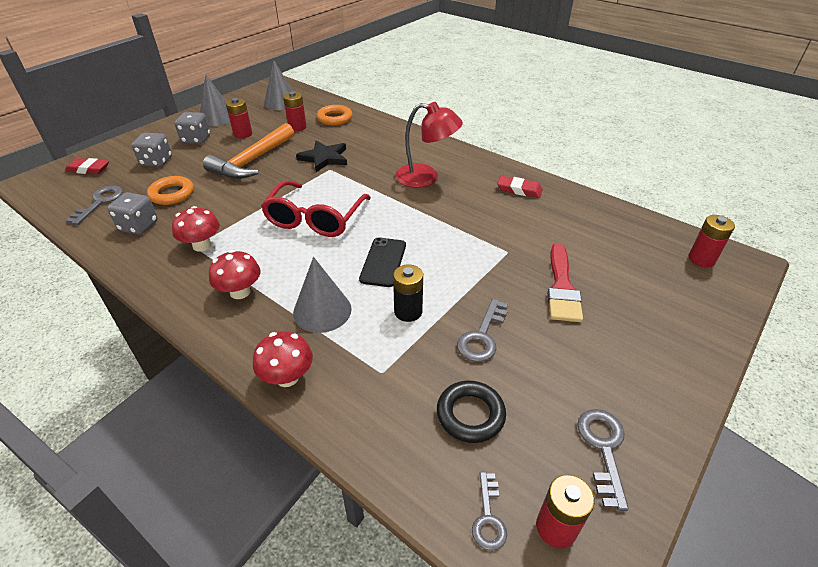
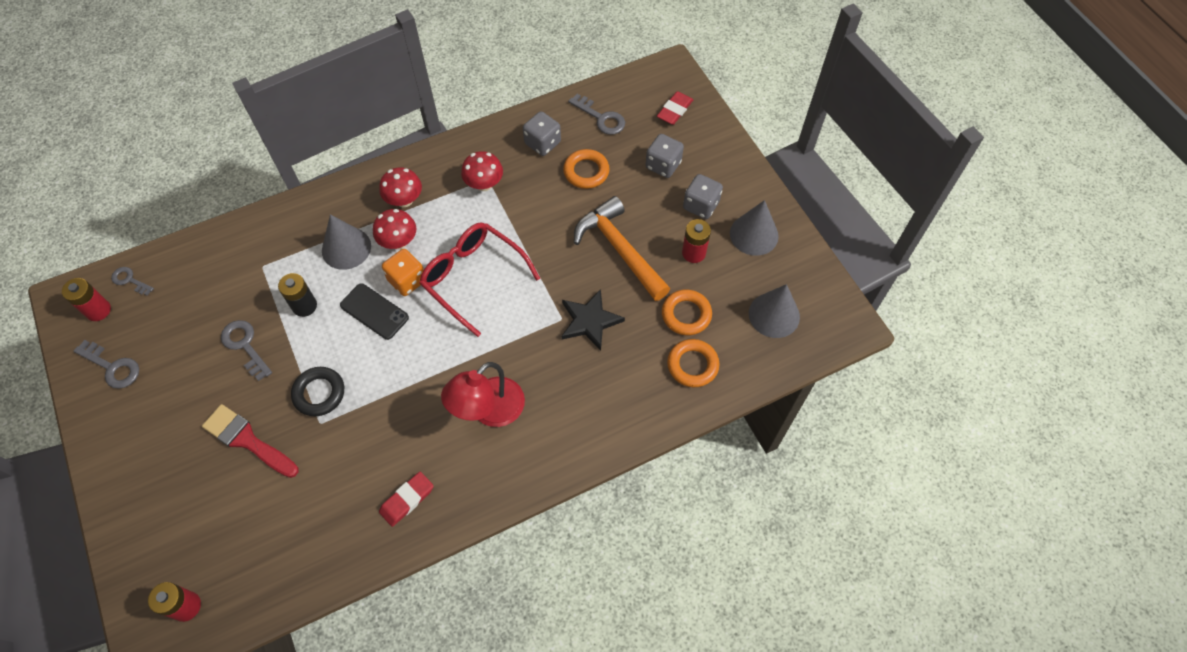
camera: 115 degrees right, 20 degrees up
(287, 377) = (298, 210): red mushroom -> red mushroom (398, 241)
(297, 127) = (686, 314): red battery -> orange ring
(338, 254) = (407, 280): none -> orange dice
(470, 414) = (192, 303): black ring -> black ring (319, 393)

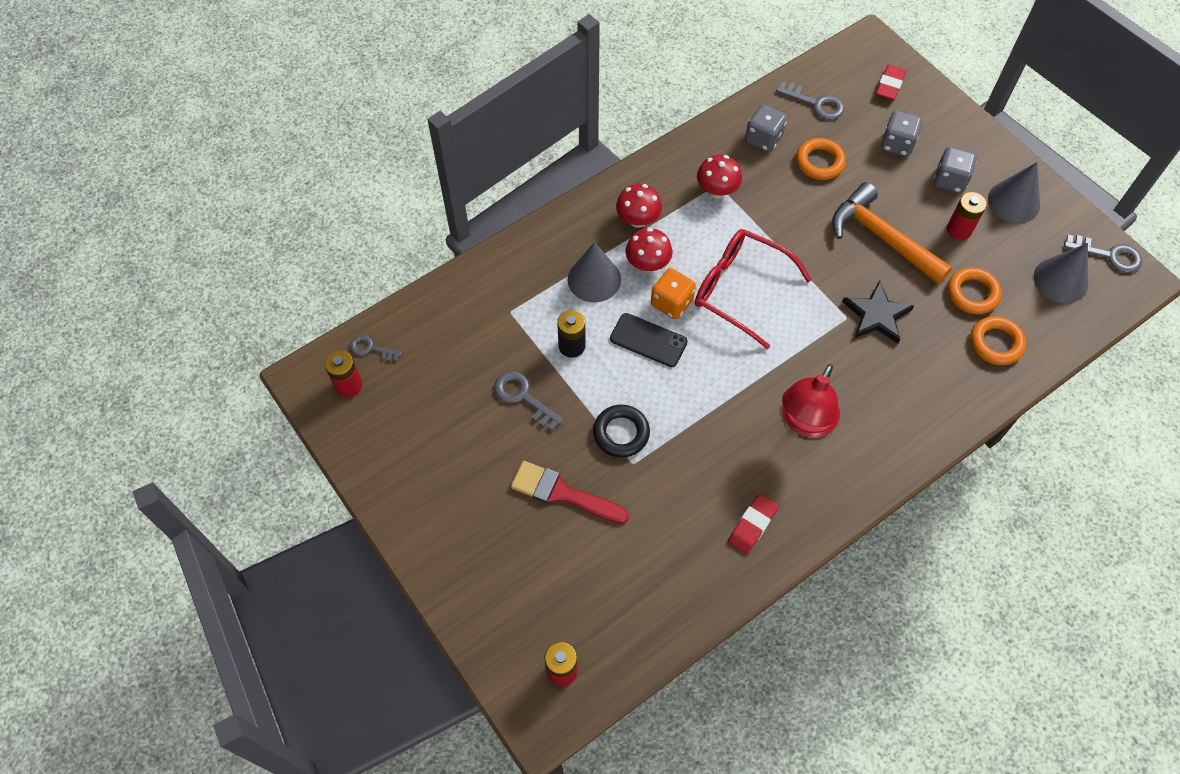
camera: 10 degrees left, 0 degrees up
(112, 367) = (387, 442): grey key -> grey key (1109, 255)

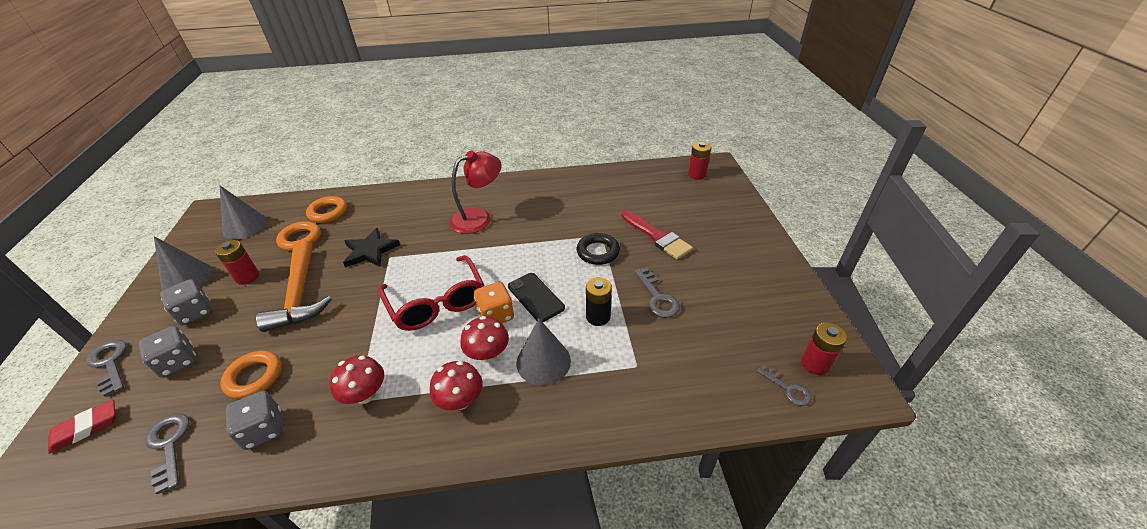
camera: 150 degrees left, 20 degrees down
(752, 525) = (553, 190): red eraser -> none
(1109, 255) = (198, 227): grey key -> grey key (110, 363)

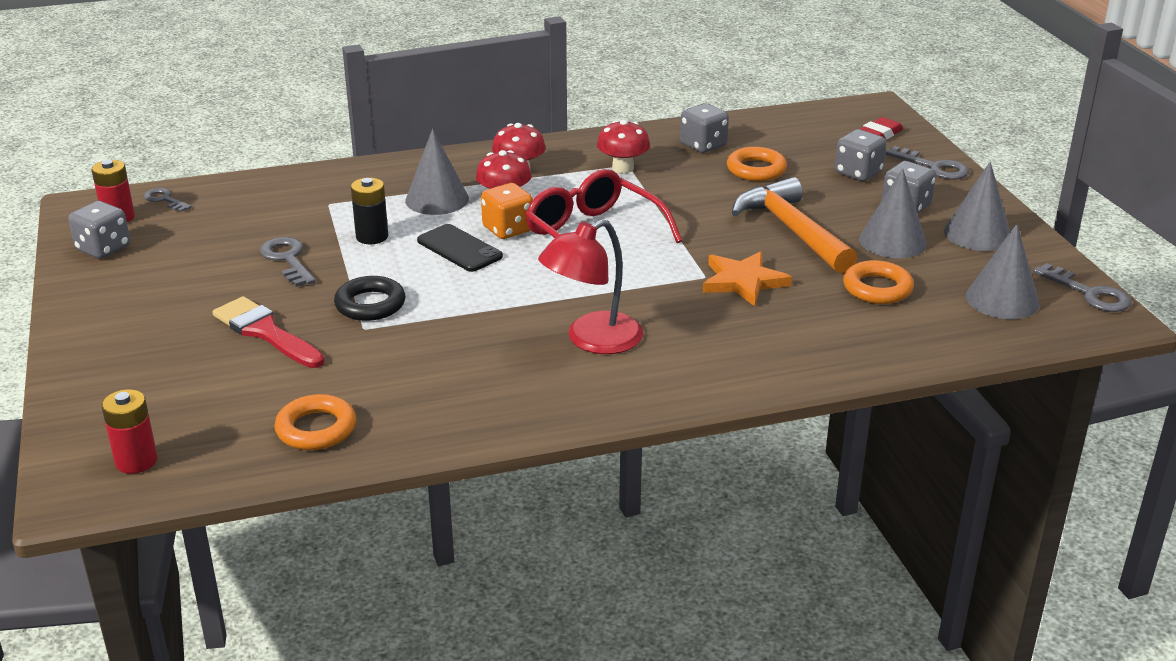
camera: 170 degrees right, 10 degrees down
(169, 445) = (781, 133): grey key -> grey key (1089, 293)
(247, 277) = (892, 241): red battery -> grey cone
(328, 212) = (882, 330): orange ring -> orange ring (316, 429)
(370, 251) = (743, 281): black star -> orange star
(802, 323) = (103, 248): none -> grey dice

